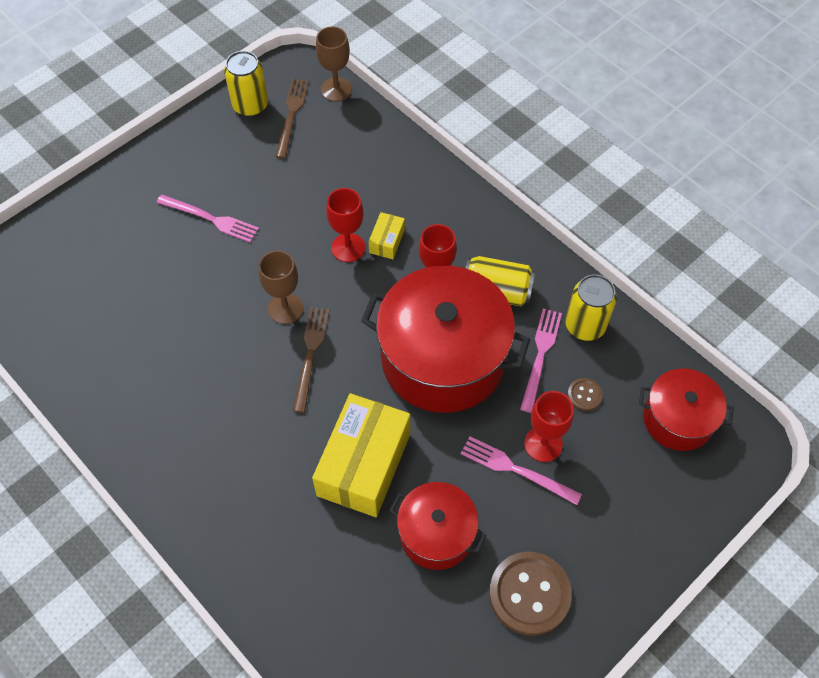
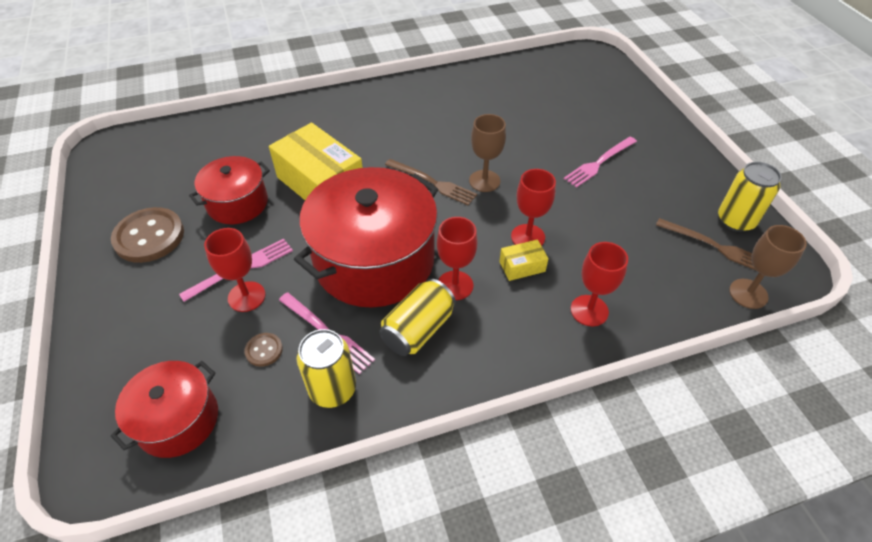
camera: 115 degrees right, 10 degrees down
(387, 241) = (522, 266): yellow box -> yellow box turned 60 degrees counterclockwise
(410, 183) = (589, 310): none -> red goblet

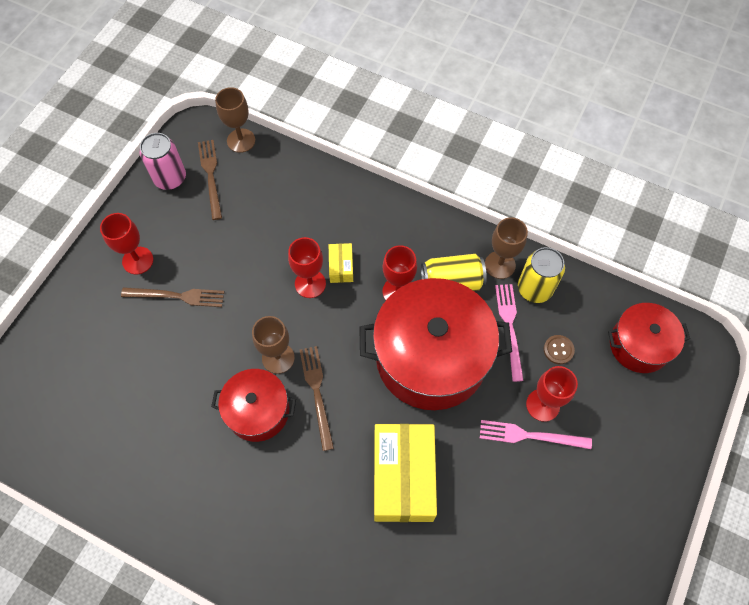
camera: 135 degrees left, 15 degrees up
(149, 236) = (584, 541): brown button -> none
(237, 203) = (488, 517): red pot -> red pot (258, 411)
(388, 384) = (500, 265): none -> brown goblet
(522, 266) = (341, 267): yellow box -> yellow box turned 60 degrees clockwise
(589, 310) = (339, 207): red goblet -> red goblet (138, 260)
(599, 163) = (177, 296): pink fork -> brown fork
(735, 220) = (170, 178): yellow can -> pink can

